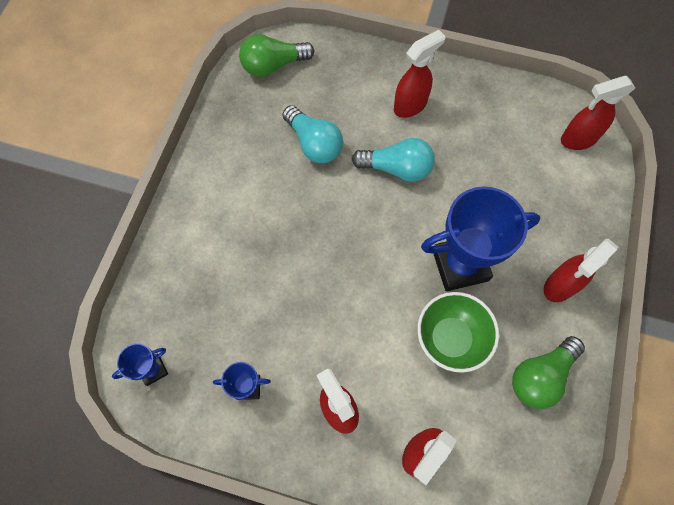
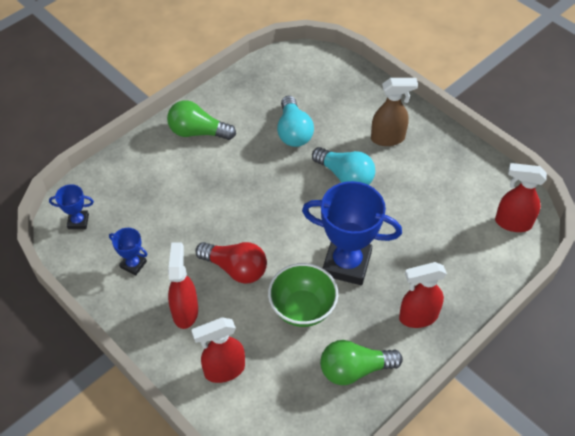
camera: 30 degrees right, 15 degrees down
(273, 65) = (301, 67): green light bulb -> green light bulb (198, 132)
(357, 331) = (235, 268): none -> red light bulb
(410, 105) = (388, 138): red spray bottle -> brown spray bottle

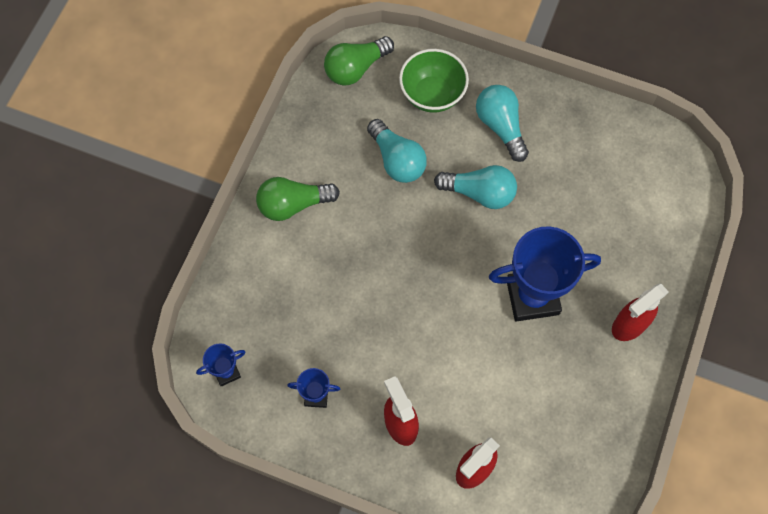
camera: 25 degrees left, 15 degrees up
(235, 268) = (424, 353): red light bulb -> none
(302, 309) = (514, 367): green bowl -> green bowl (432, 95)
(355, 369) = (597, 410): green light bulb -> green light bulb (356, 68)
(388, 138) = (500, 126): brown spray bottle -> turquoise light bulb
(512, 223) = (670, 177): red spray bottle -> none

